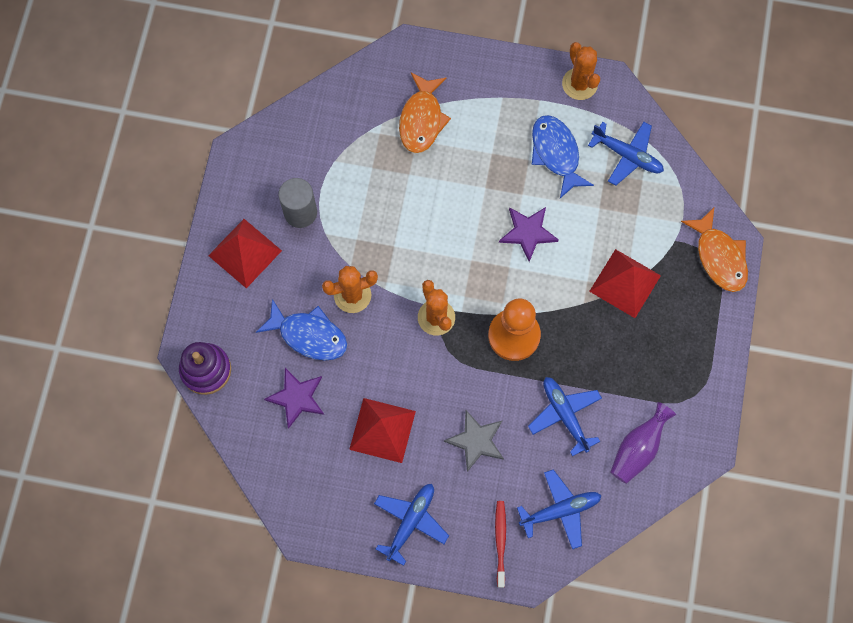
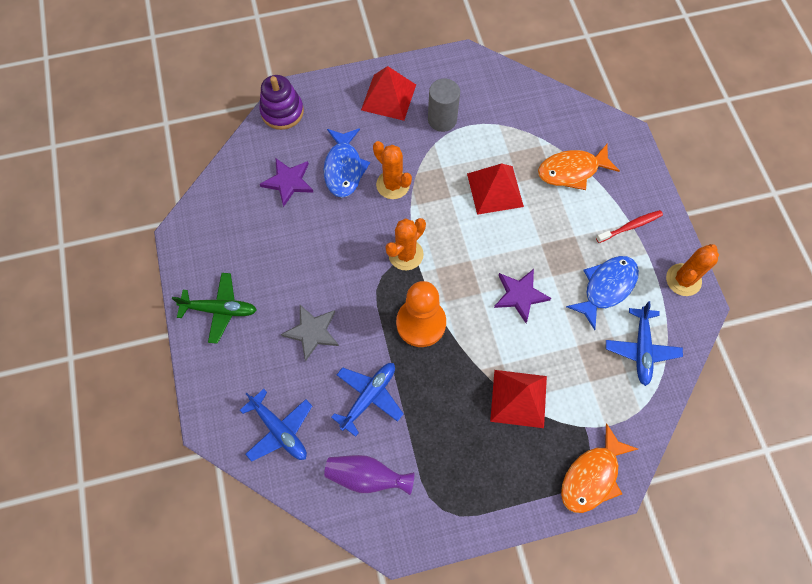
camera: 65 degrees right, 5 degrees down
(382, 430) = (289, 255): red pyramid -> red pyramid (495, 190)
(410, 522) = (220, 310): blue plane -> green plane
(500, 542) = (231, 390): red toothbrush -> red toothbrush (630, 226)

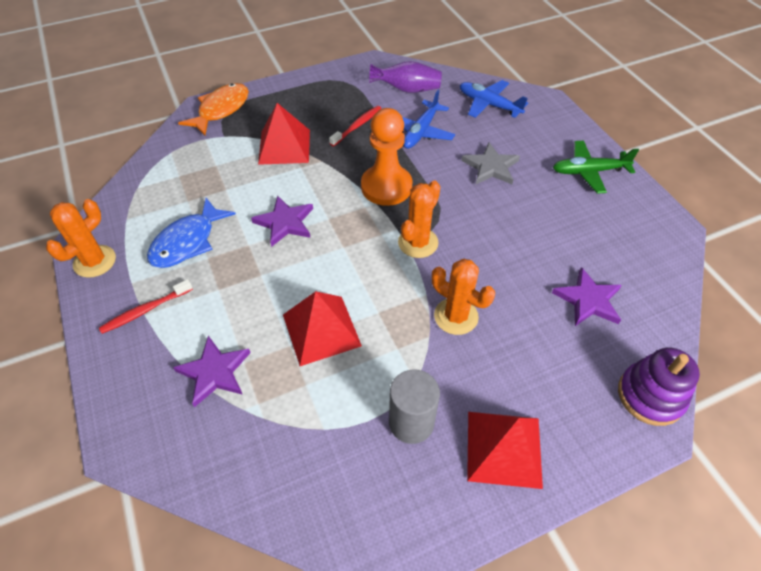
camera: 170 degrees right, 15 degrees down
(344, 168) = (526, 327): blue fish -> none
(437, 418) = (357, 126): none -> red toothbrush
(572, 171) = (214, 372): orange fish -> purple star
(641, 349) = (159, 195): blue plane -> none

